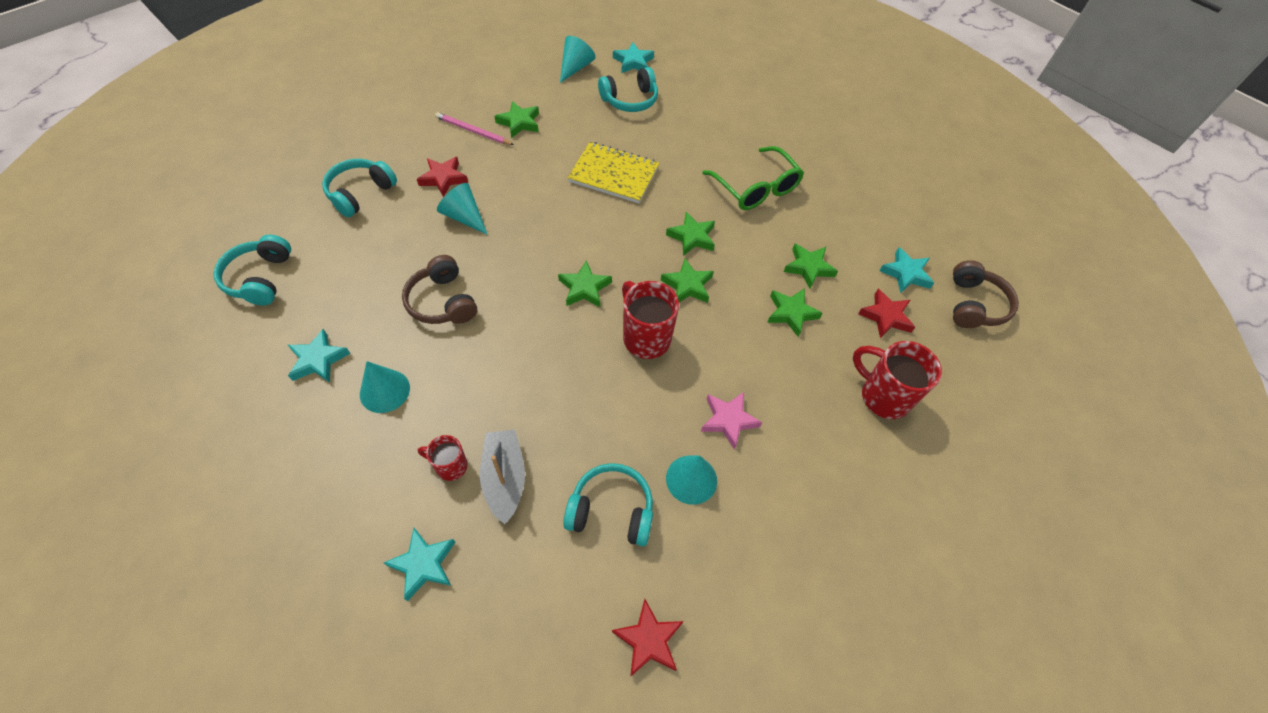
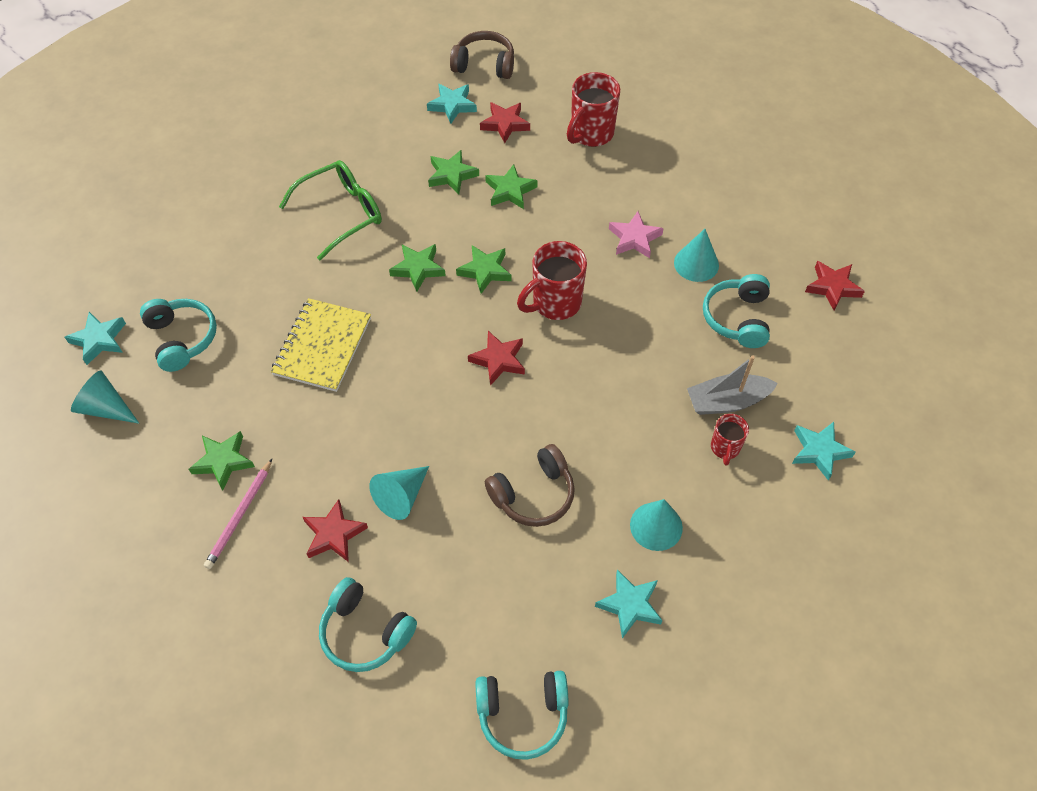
camera: 90 degrees left, 0 degrees up
(584, 288) = (498, 360): green star -> red star

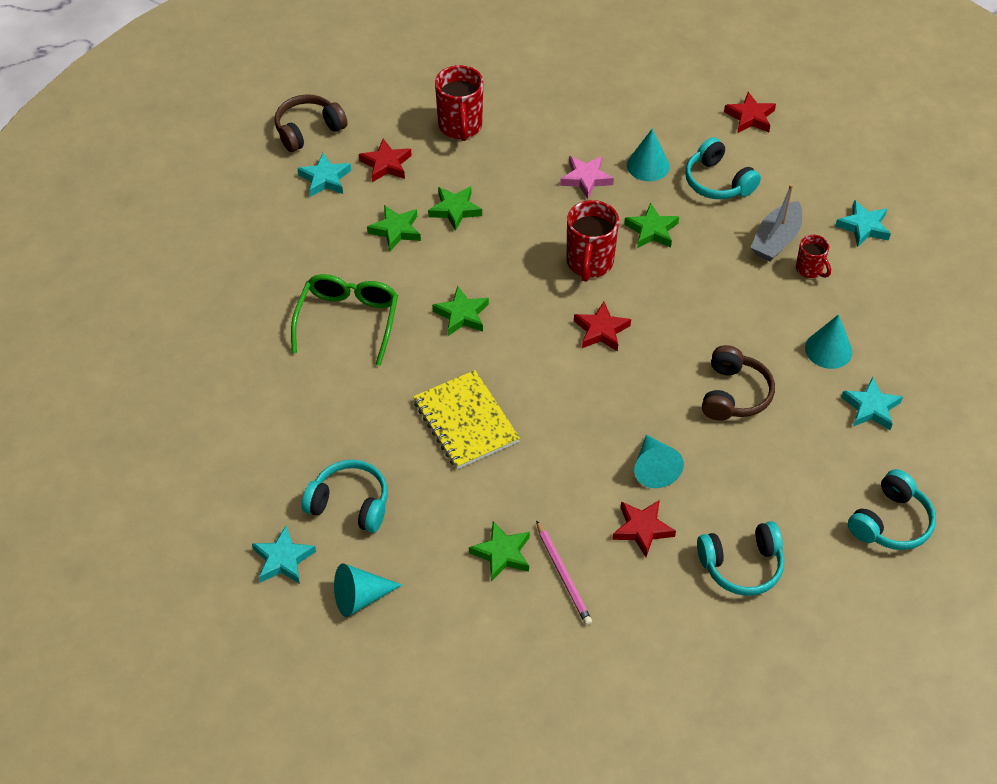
camera: 45 degrees left, 5 degrees down
(485, 271) = (512, 279): green star -> green star (652, 230)

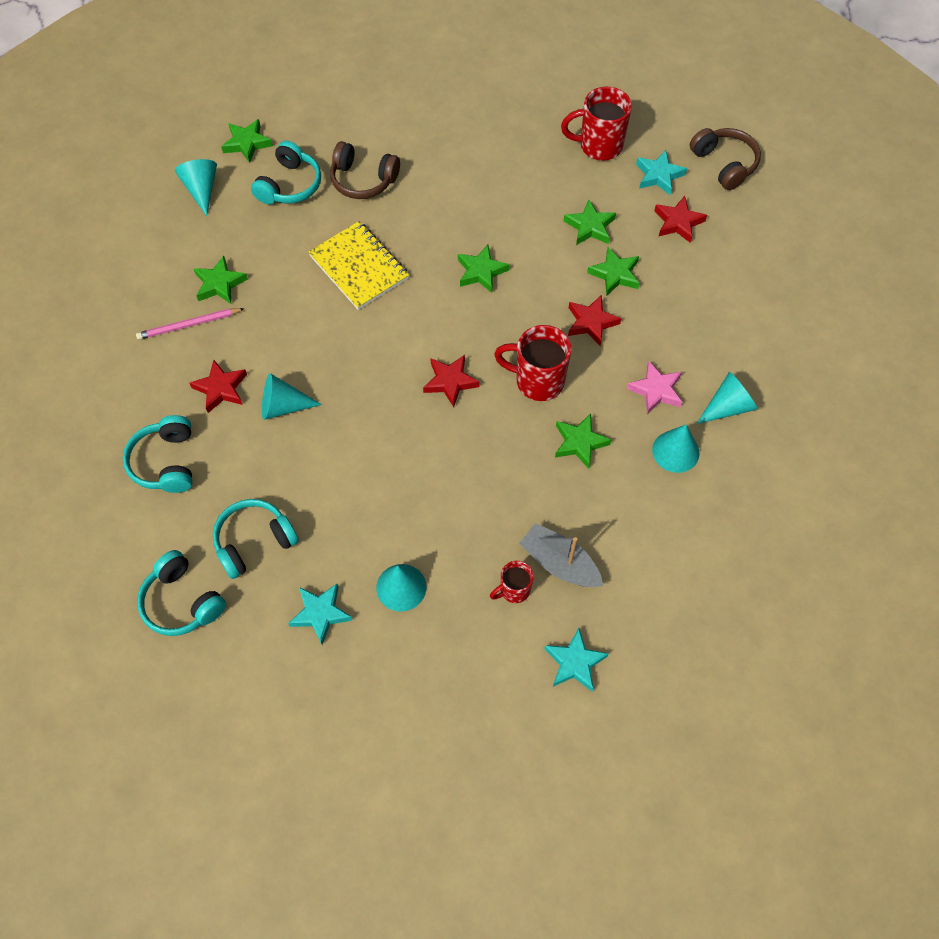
camera: 95 degrees right, 10 degrees up
(283, 559) = (247, 143): turquoise star -> green star
(348, 320) = (483, 188): green glasses -> none
(460, 127) = (732, 285): red mug -> red mug (598, 146)
(465, 422) = (359, 267): yellow notebook -> yellow notebook turned 75 degrees clockwise
(595, 131) = (728, 407): none -> turquoise cone
(718, 182) = (650, 518): turquoise headphones -> turquoise headphones (254, 542)
(734, 394) = (357, 487): brown headphones -> brown headphones (363, 180)
(750, 117) = (756, 570): red star -> red star (591, 322)

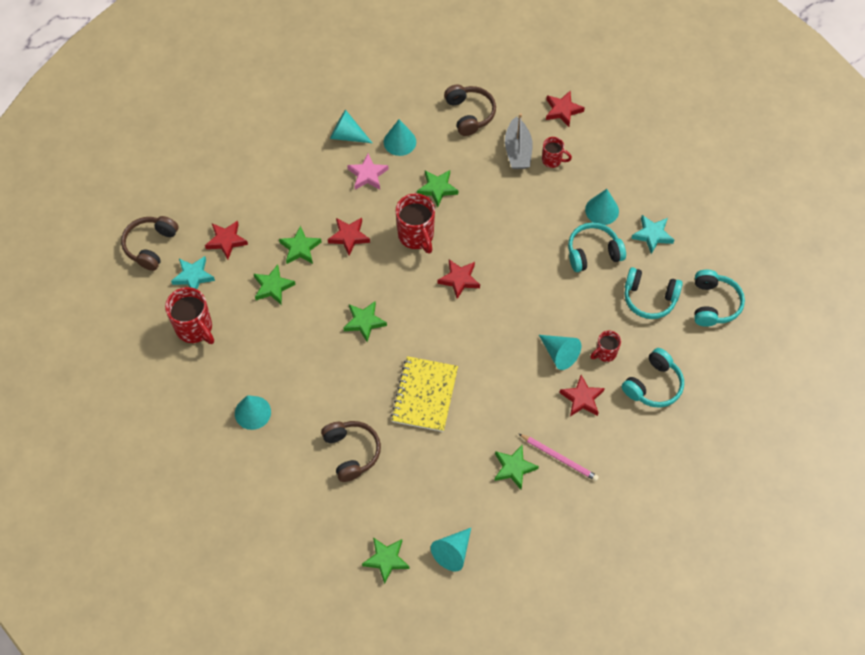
camera: 130 degrees left, 0 degrees up
(242, 447) = (605, 353): none -> red mug
(289, 185) = (397, 496): turquoise headphones -> turquoise headphones (593, 253)
(472, 137) = (252, 412): none -> turquoise cone
(574, 663) = (563, 110): turquoise star -> red star
(656, 552) = (469, 114): none -> brown headphones

